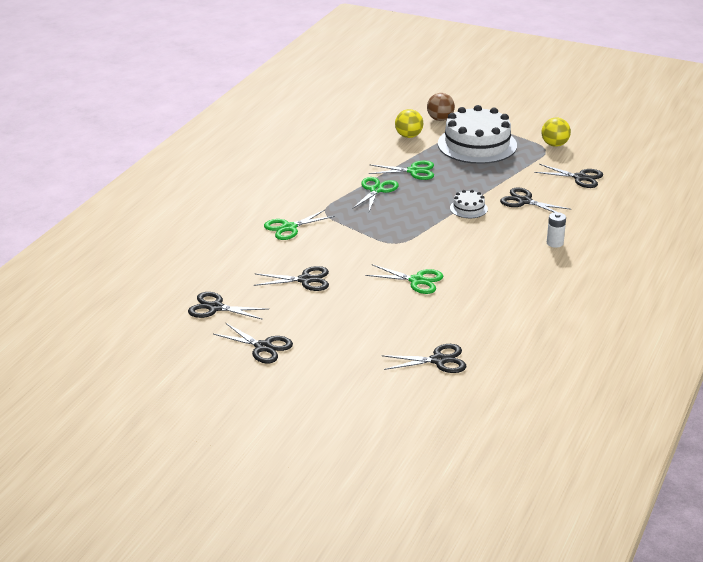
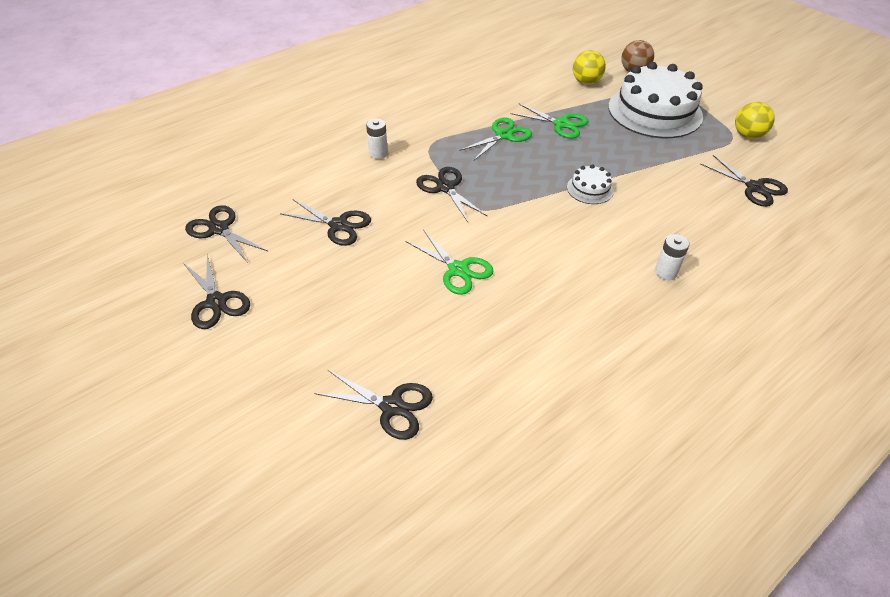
camera: 25 degrees right, 15 degrees up
(289, 228) = (378, 153): green scissors -> white battery
(524, 201) = (664, 199): black scissors -> black scissors (445, 187)

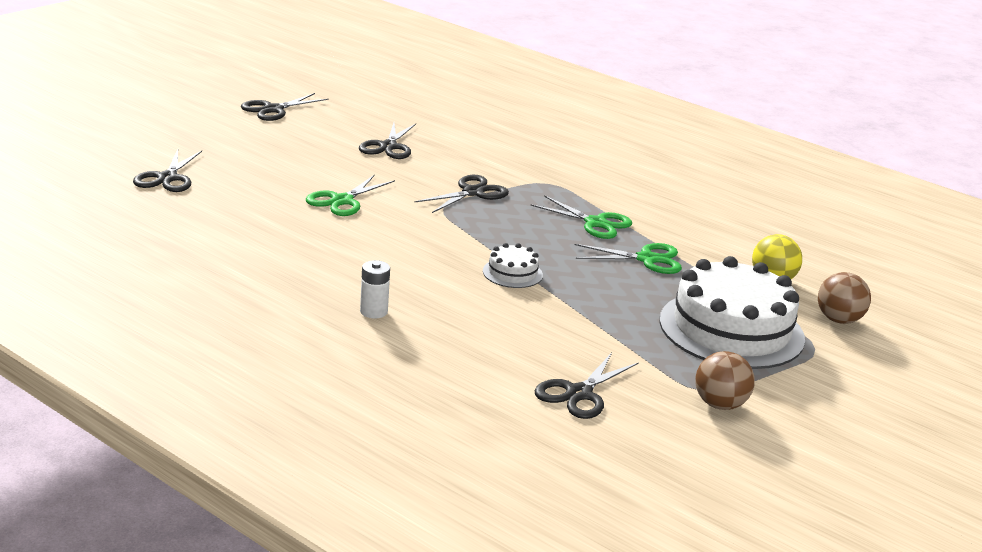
camera: 75 degrees right, 20 degrees down
(219, 229) = (364, 102): black scissors -> none
(378, 153) = (515, 158): white battery -> none
(561, 124) = (647, 259): green scissors -> green scissors turned 105 degrees counterclockwise
(748, 135) = (720, 404): yellow ball -> brown ball

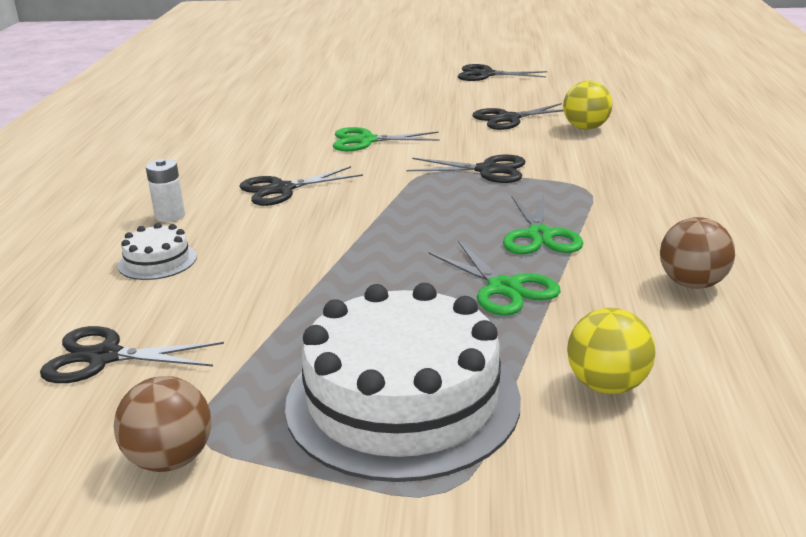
camera: 60 degrees right, 0 degrees up
(167, 178) = (299, 93): black scissors -> black scissors (281, 189)
(451, 137) = (586, 128): none -> yellow ball
(512, 273) = (342, 239): white cake -> white cake (157, 261)
(838, 320) = (579, 483): brown ball -> brown ball (692, 284)

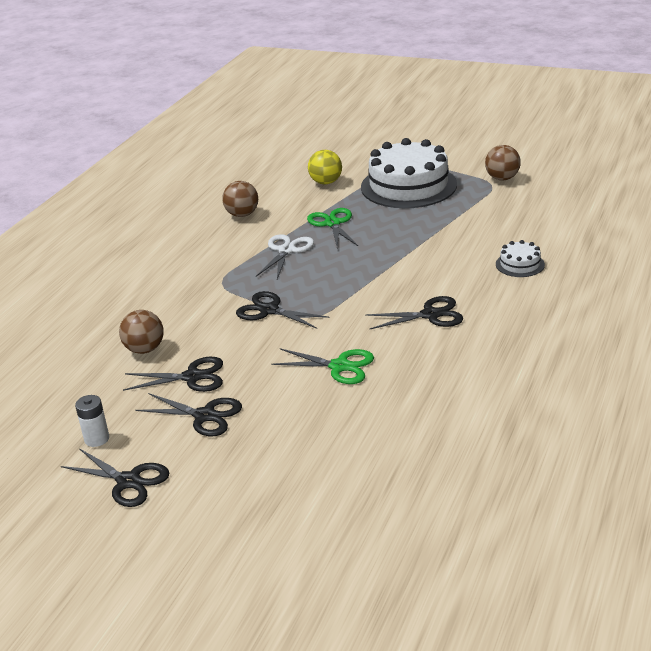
camera: 160 degrees left, 5 degrees up
(104, 357) = (538, 215): black scissors -> black scissors (205, 416)
(170, 216) = (516, 301): white battery -> white battery (97, 439)
(539, 236) = (286, 250): green scissors -> white scissors
(586, 128) = (145, 349): yellow ball -> brown ball

